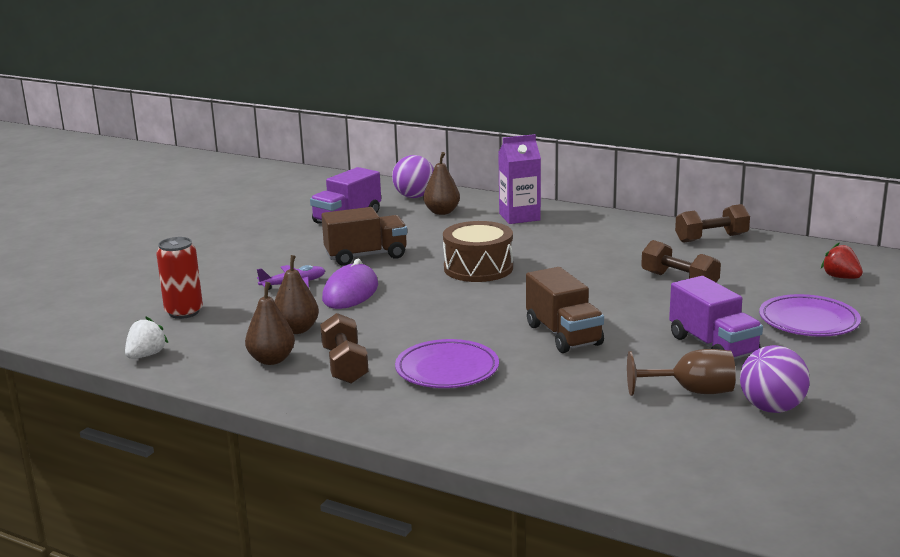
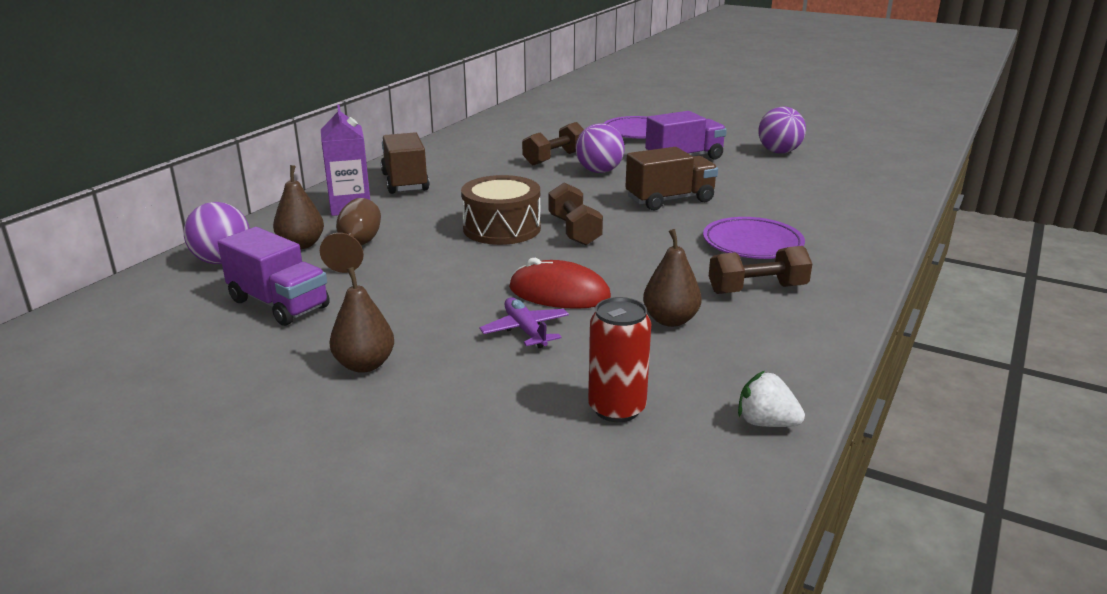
camera: 90 degrees left, 5 degrees up
(272, 360) = (755, 330): brown pear -> brown pear (365, 365)
(350, 292) = (559, 293): purple mouse -> red mouse
(366, 256) = (439, 287): brown truck -> brown truck (405, 182)
(644, 302) = (599, 171): none -> purple ball
(691, 391) = (762, 168): brown goblet -> brown goblet (357, 247)
(711, 238) = (458, 142): brown dumbbell -> brown dumbbell (574, 231)
(840, 277) = (557, 118): red strawberry -> none

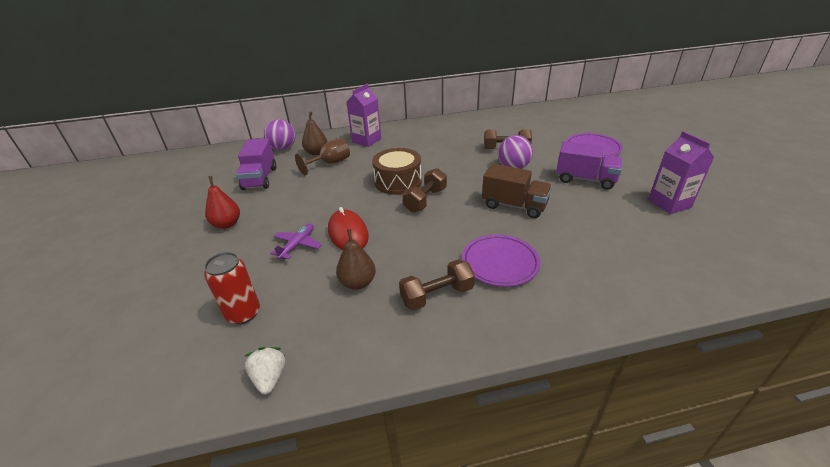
camera: 50 degrees right, 10 degrees up
(365, 365) = (227, 224): brown pear -> red pear
(405, 182) = (411, 135): brown truck -> none
(757, 289) = (437, 295): brown dumbbell -> brown dumbbell turned 60 degrees counterclockwise
(779, 152) = (669, 203): purple ball -> purple carton

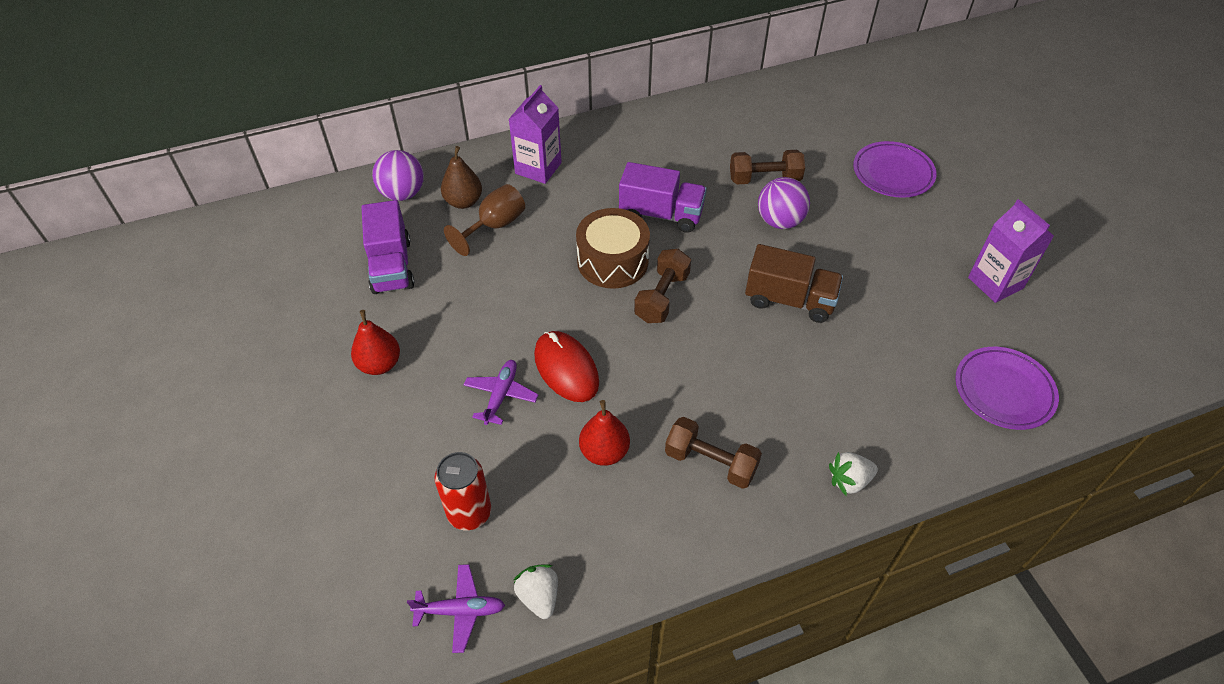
camera: 10 degrees left, 15 degrees up
(203, 382) = (460, 611): none -> purple plane
(358, 283) = (604, 452): brown pear -> red pear
(437, 295) = (710, 462): brown dumbbell -> brown dumbbell turned 60 degrees clockwise
(500, 263) = (782, 404): purple plate -> purple plate (1003, 391)
(549, 317) = (849, 481): none -> white strawberry
(585, 179) = (884, 241): purple truck -> purple truck (661, 214)

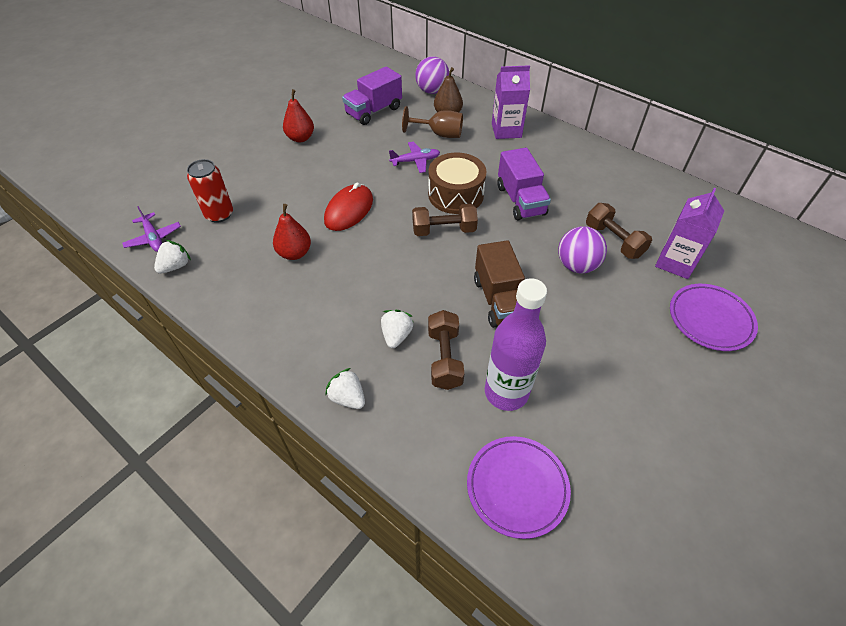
camera: 60 degrees right, 0 degrees up
(501, 395) = (309, 192): purple plane -> purple plane (415, 161)
(710, 462) = (317, 309): brown dumbbell -> brown dumbbell (444, 358)
(789, 404) = (396, 335): none -> white strawberry
(903, 350) = (506, 392): none -> purple bottle
(995, 283) = (648, 443): purple carton -> purple carton (675, 262)

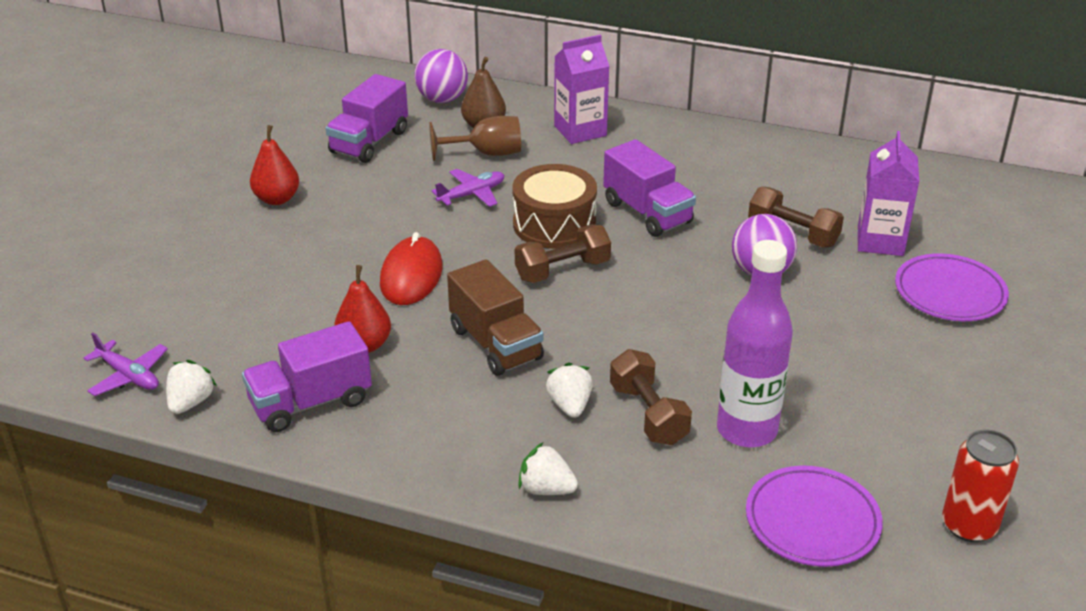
camera: 20 degrees left, 15 degrees down
(219, 214) = (214, 323): red can -> red can (969, 525)
(241, 286) = (311, 402): none -> purple truck
(499, 300) = (683, 333): brown truck -> brown truck (496, 344)

